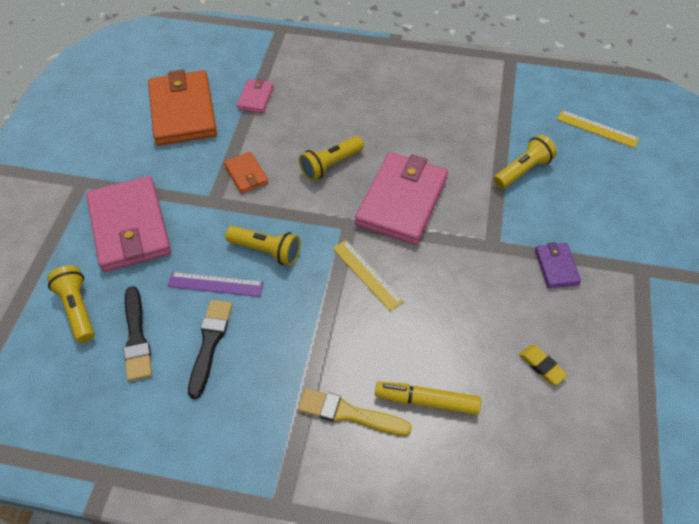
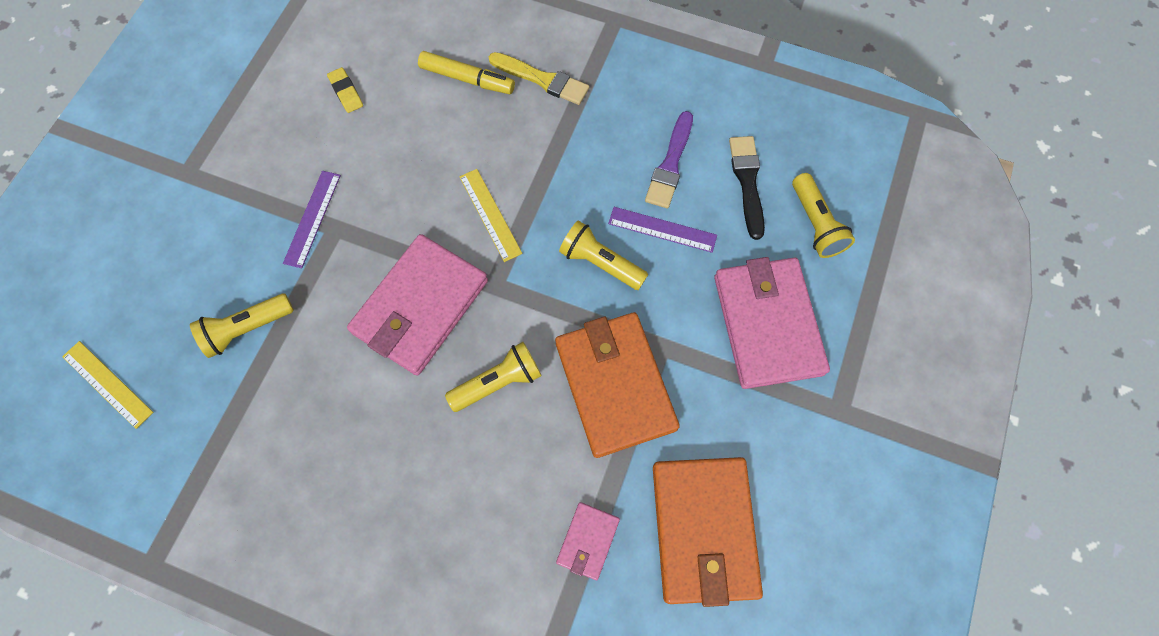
camera: 170 degrees left, 15 degrees up
(210, 343) = (670, 164): black brush -> purple brush
(246, 174) = (614, 385): orange wallet -> orange wallet, size x2.12
(514, 249) = (312, 218): none -> purple ruler
(556, 267) = (277, 190): purple wallet -> none

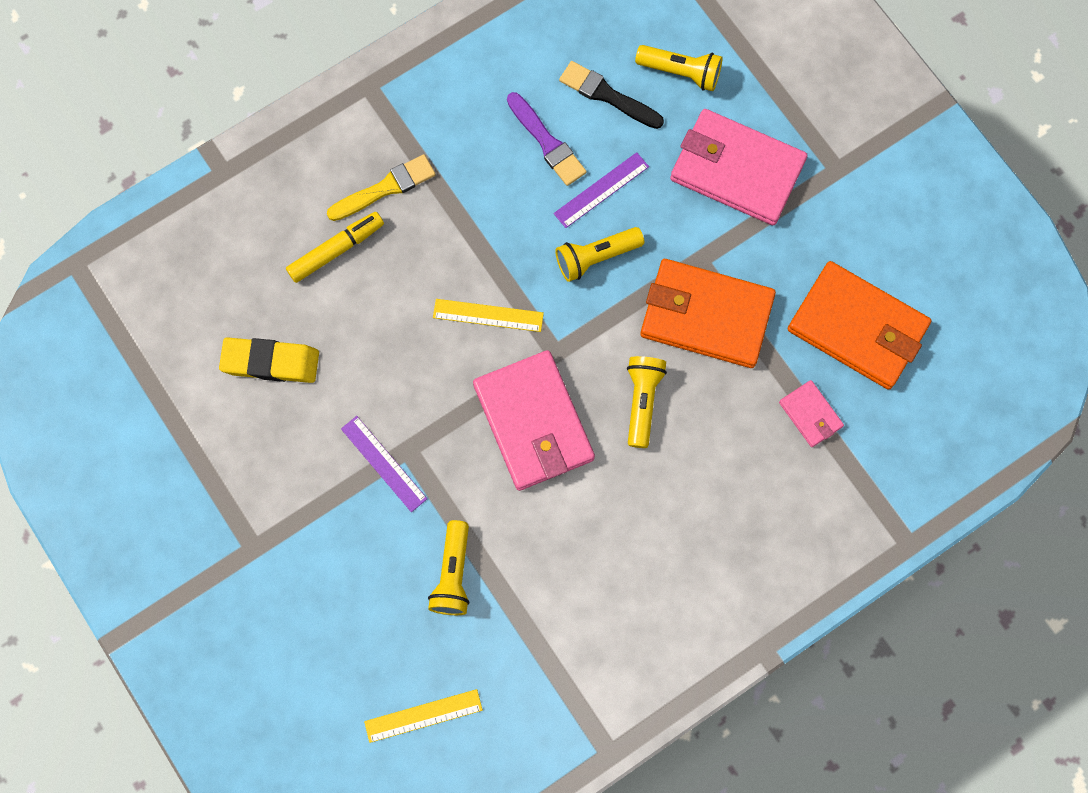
camera: 55 degrees left, 5 degrees up
(346, 92) = (271, 362): yellow eraser -> yellow eraser, size x1.81

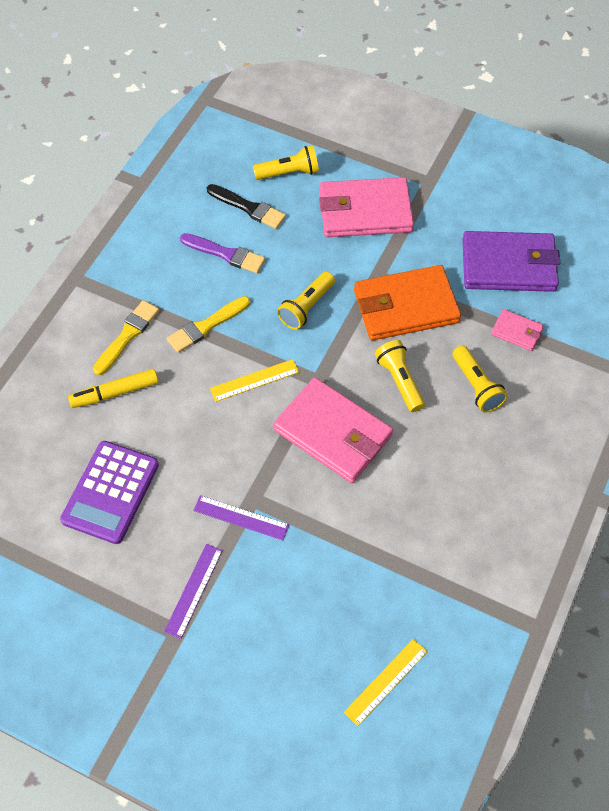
camera: 30 degrees left, 15 degrees down
(271, 362) = (110, 492): yellow eraser -> purple calculator
(336, 250) = (115, 393): yellow marker -> yellow marker turned 135 degrees counterclockwise
(453, 574) = (342, 567): yellow flashlight -> yellow flashlight (476, 386)
(475, 221) = (206, 326): none -> yellow brush
(601, 190) = (282, 265): purple ruler -> purple ruler (194, 590)
(607, 95) = (248, 208): black brush -> black brush turned 150 degrees counterclockwise
(857, 327) = (509, 265): orange wallet -> purple wallet

